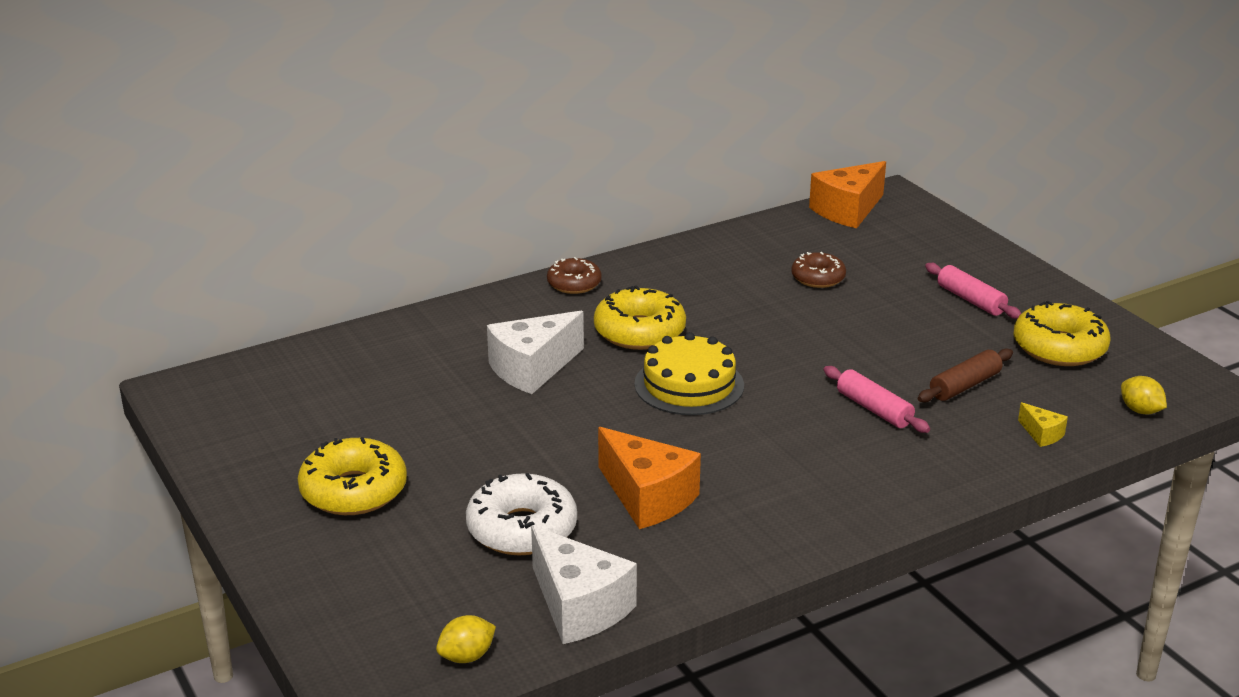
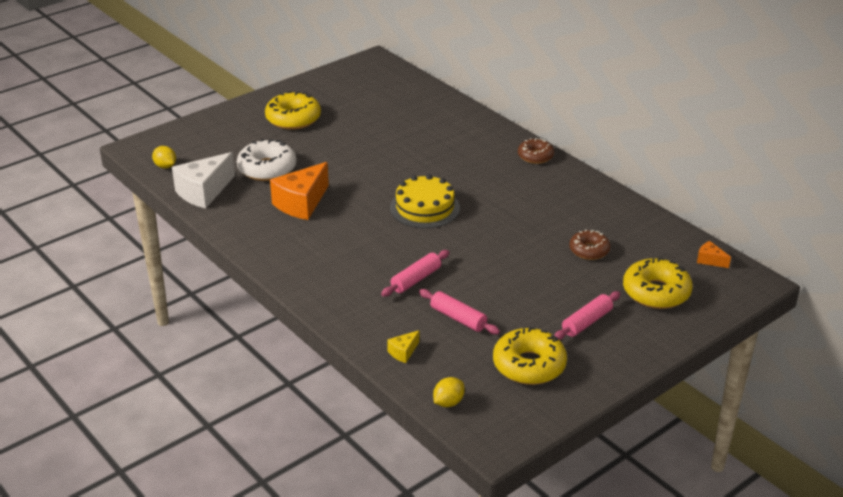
camera: 80 degrees right, 5 degrees up
(532, 369) = (426, 154): white cheese -> none
(639, 332) = (483, 185): yellow donut -> yellow donut (656, 292)
(848, 210) = (710, 260): orange cheese -> orange cheese, size x0.46
(965, 385) = (458, 318): brown rolling pin -> pink rolling pin

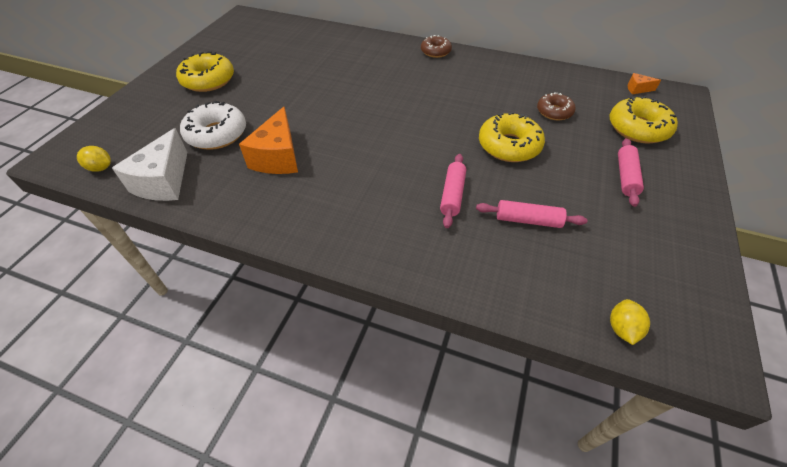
camera: 30 degrees left, 15 degrees up
(403, 352) = (520, 285): yellow cheese -> none
(425, 208) = (393, 121): yellow cake -> none
(529, 365) = (636, 243): yellow donut -> yellow donut (509, 146)

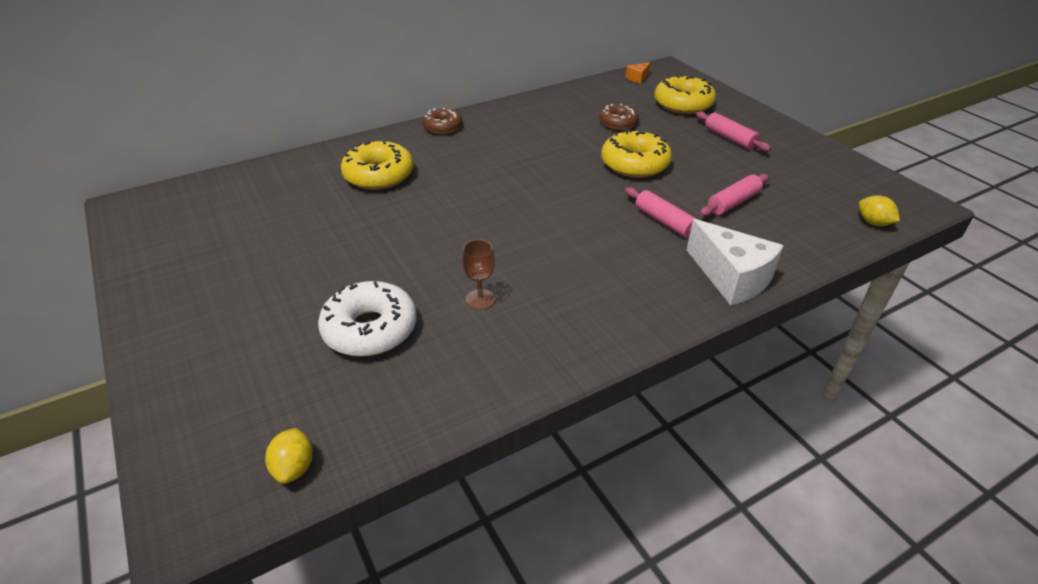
camera: 50 degrees left, 10 degrees down
(101, 168) = (294, 467): yellow lemon -> yellow lemon turned 60 degrees counterclockwise
(164, 181) = (408, 410): white cheese -> white cheese (731, 278)
(208, 80) = (237, 293): yellow donut -> yellow donut (379, 175)
(278, 157) = (480, 299): orange cheese -> brown goblet

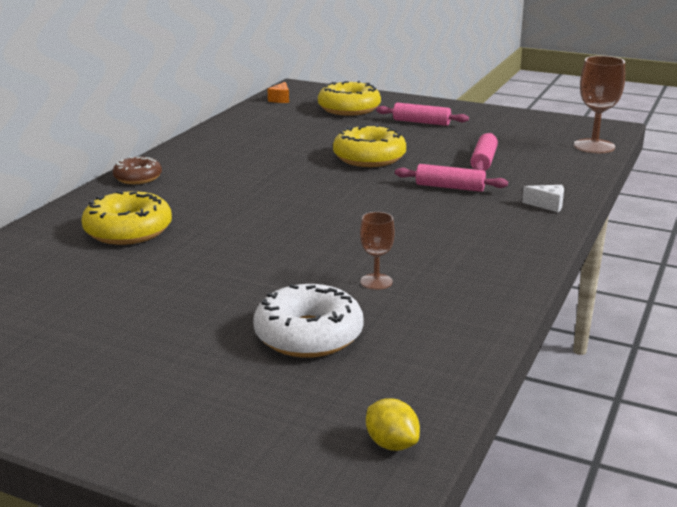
camera: 35 degrees left, 15 degrees down
(618, 123) = (311, 134): brown donut -> none
(731, 278) = (548, 205): white cheese -> white cheese, size x0.46
(873, 223) = (594, 146): yellow lemon -> brown goblet

